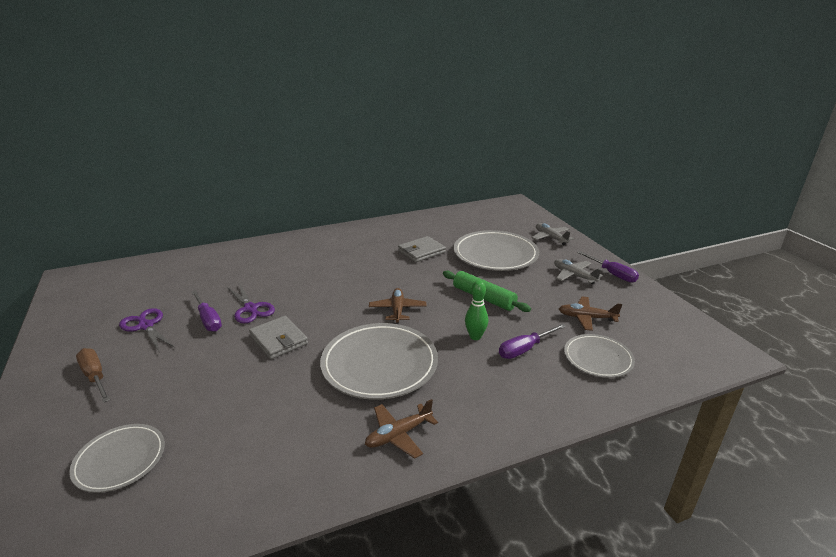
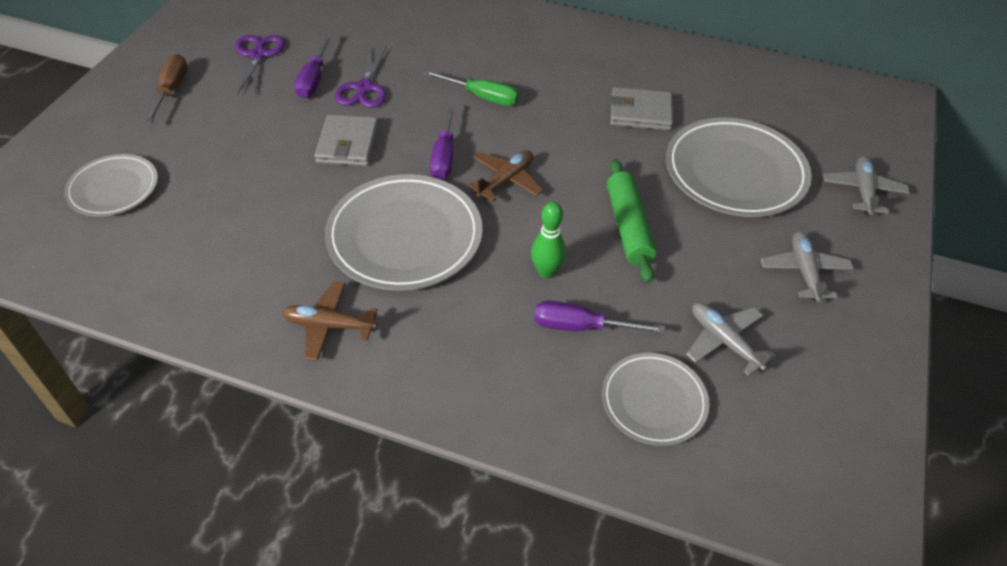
camera: 40 degrees right, 20 degrees up
(331, 281) = (482, 97): none -> green screwdriver
(586, 318) = (724, 341): brown plane -> grey plane
(612, 274) = (870, 305): purple screwdriver -> purple screwdriver (444, 156)

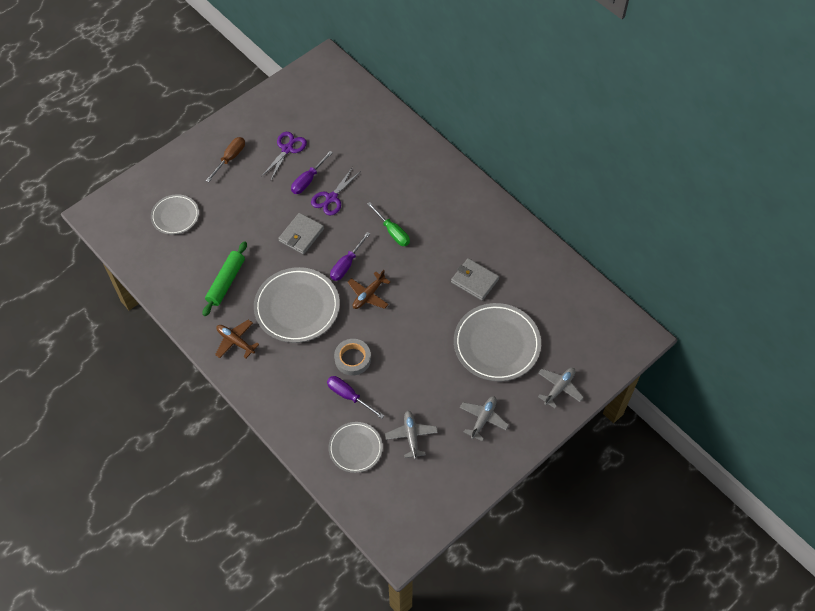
camera: 30 degrees right, 10 degrees up
(505, 180) = (368, 295): brown plane -> brown plane turned 150 degrees clockwise
(546, 272) = (352, 359): green bowling pin -> grey tape
(628, 227) = (412, 352): green rolling pin -> green rolling pin (226, 282)

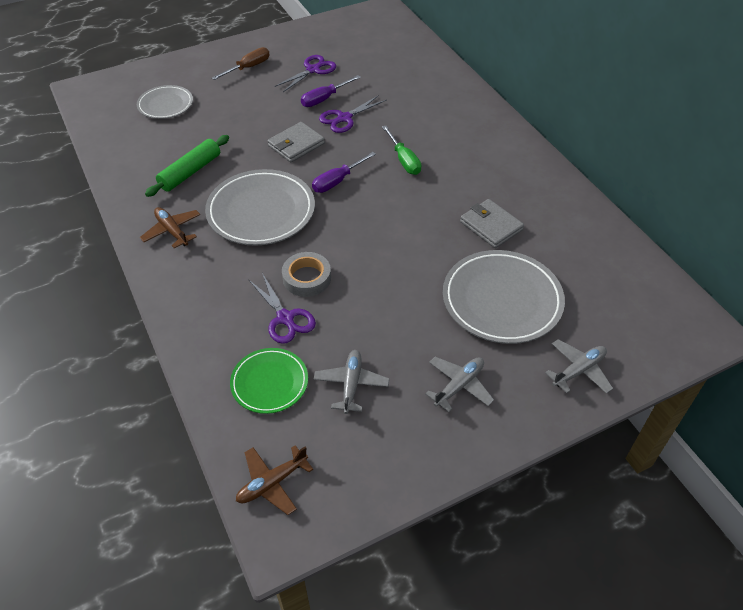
camera: 15 degrees right, 10 degrees down
(349, 396) = (285, 318): purple screwdriver -> purple scissors
(355, 448) = (269, 382): grey plate -> green plate
(368, 295) = (352, 215): brown plane -> brown plane (272, 483)

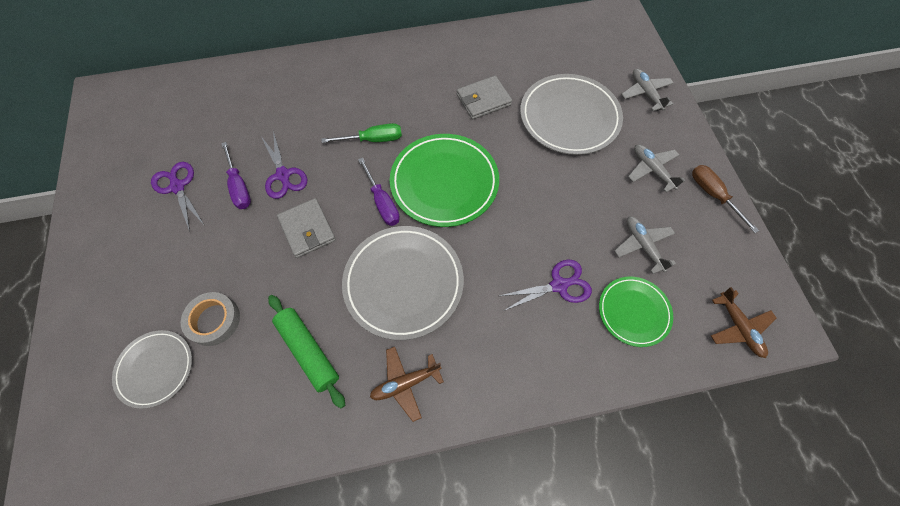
camera: 75 degrees left, 15 degrees up
(248, 68) = (131, 255): brown screwdriver -> brown screwdriver (713, 195)
(307, 278) = (511, 257): grey tape -> grey tape (214, 320)
(351, 384) = (643, 246): grey plane -> grey plane turned 45 degrees clockwise
(374, 216) = (444, 182): none -> green plate

